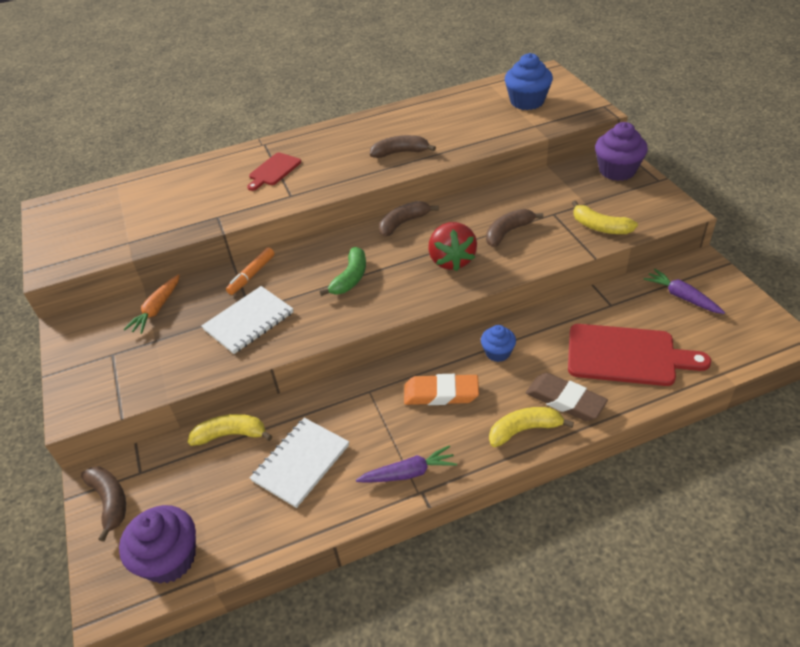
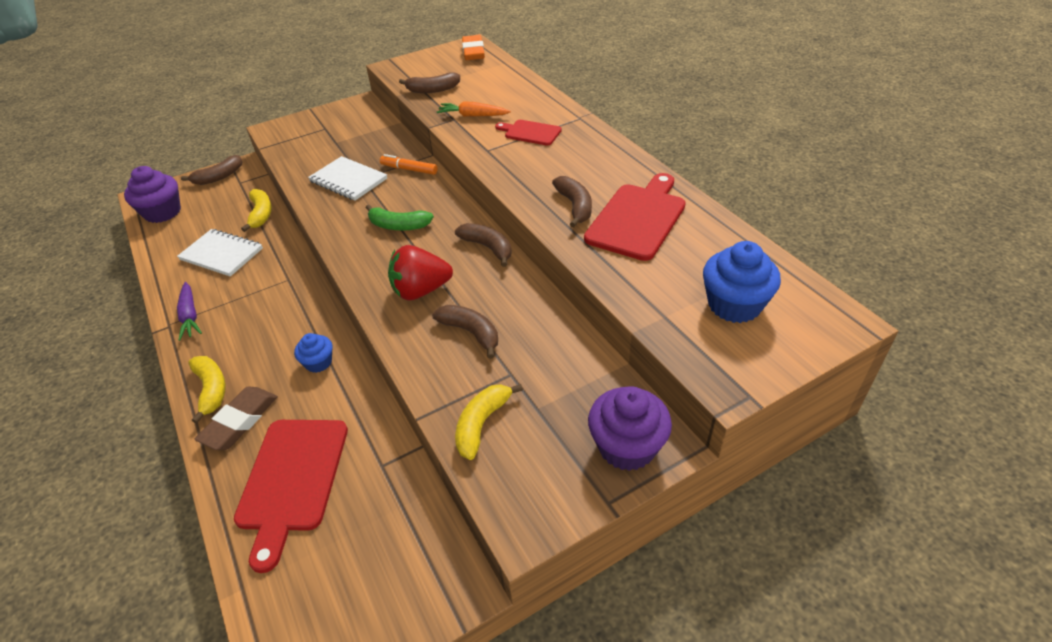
camera: 80 degrees right, 0 degrees up
(140, 232) = (433, 90): none -> brown banana
(157, 309) = (371, 134): orange carrot -> orange carrot (473, 116)
(426, 127) = (637, 218): none -> red cutting board
(441, 393) = (273, 326): orange eraser -> orange eraser (473, 52)
(682, 297) = (389, 550): purple carrot -> none

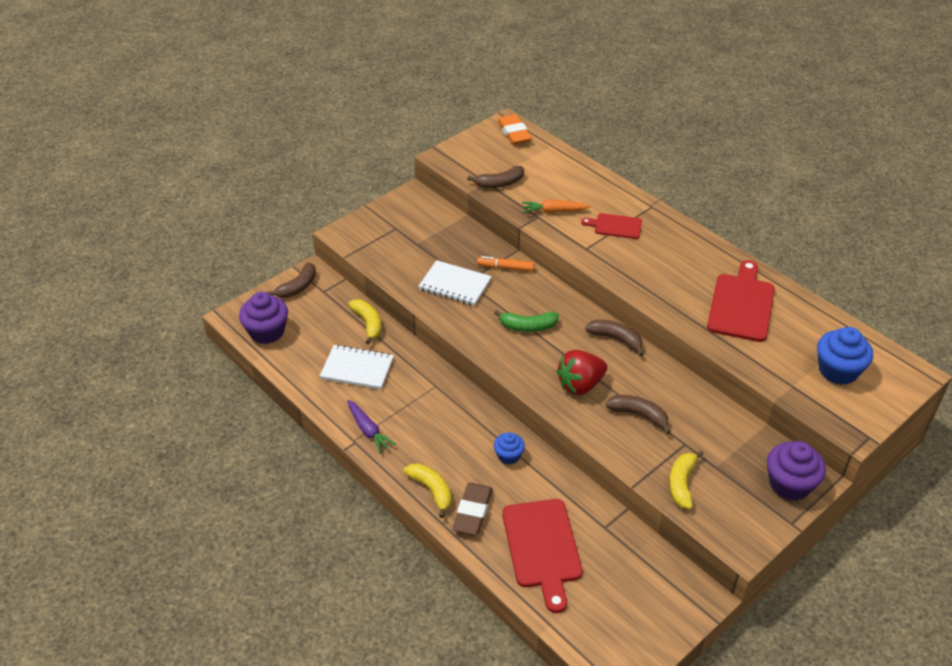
camera: 15 degrees left, 0 degrees up
(575, 206) = (687, 298): brown banana -> none

